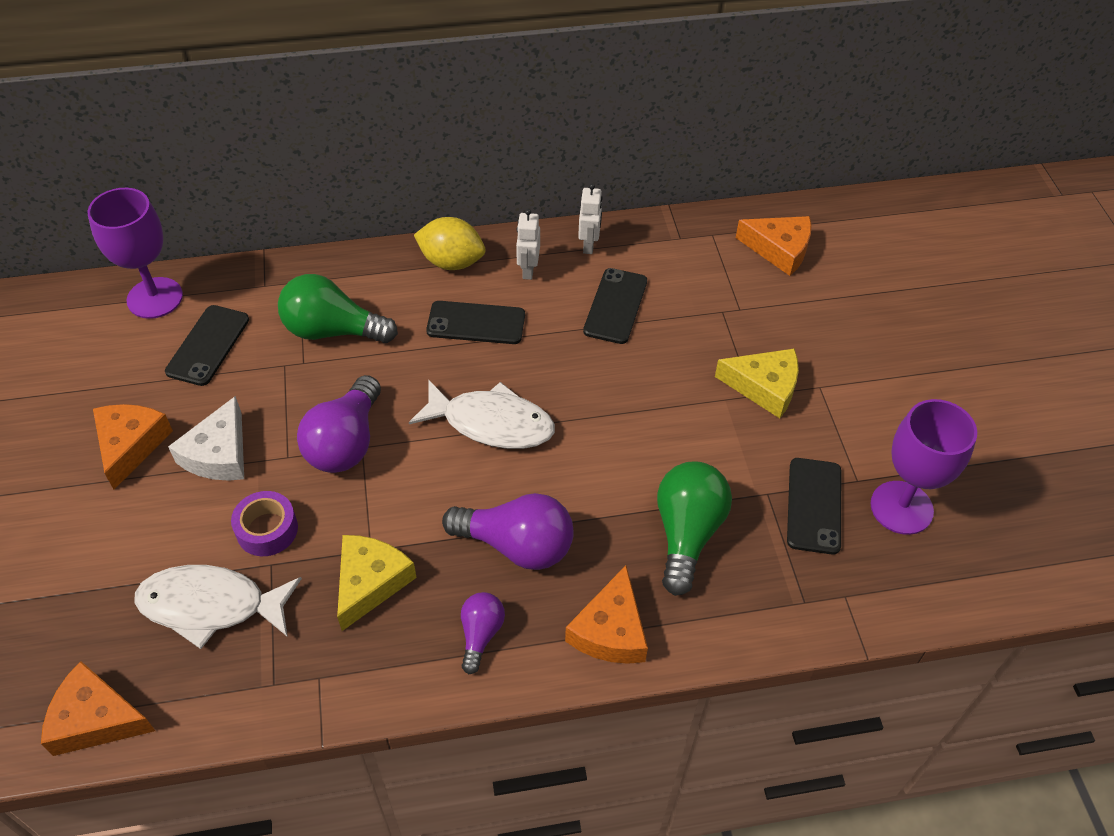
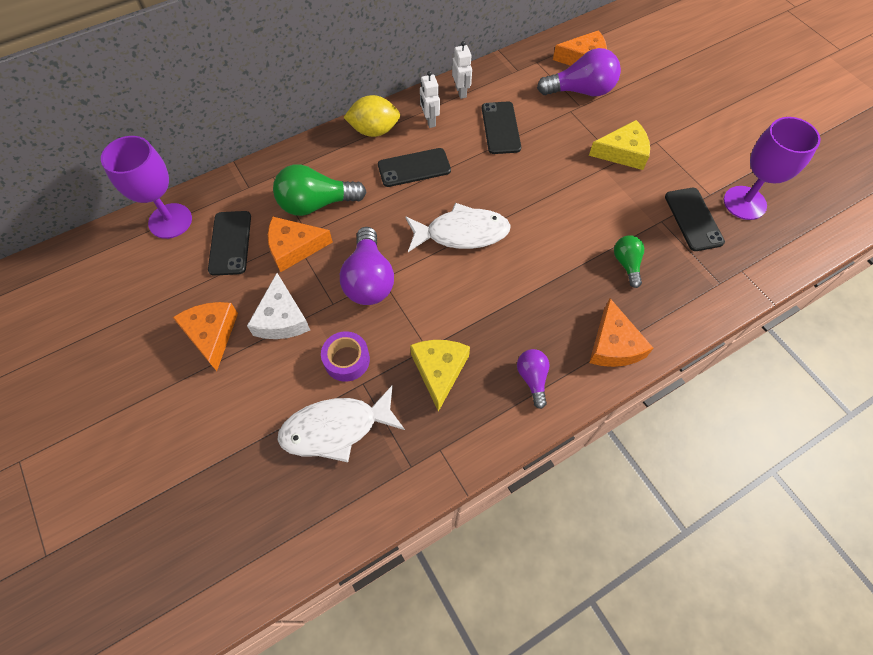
camera: 20 degrees left, 10 degrees up
(96, 719) = (296, 541): orange cheese -> orange cheese (294, 247)
(517, 545) = (523, 310): purple light bulb -> purple light bulb (581, 91)
(687, 533) = (626, 264): green light bulb -> green light bulb, size x0.56

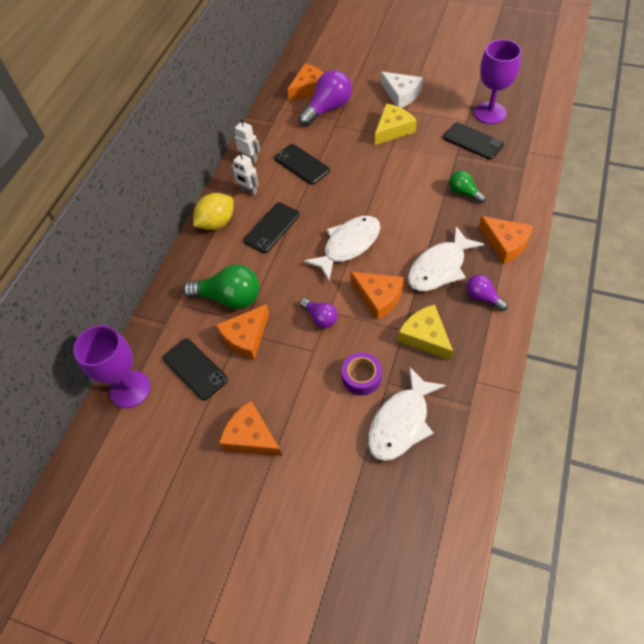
camera: 35 degrees left, 5 degrees down
(281, 318) = (289, 387): white cheese -> white cheese (401, 94)
(316, 204) = (229, 298): green light bulb -> green light bulb turned 120 degrees counterclockwise
(369, 279) = (320, 318): purple light bulb -> purple light bulb, size x0.56
(437, 301) = (378, 297): none -> orange cheese
(523, 318) = (440, 267): none -> white fish

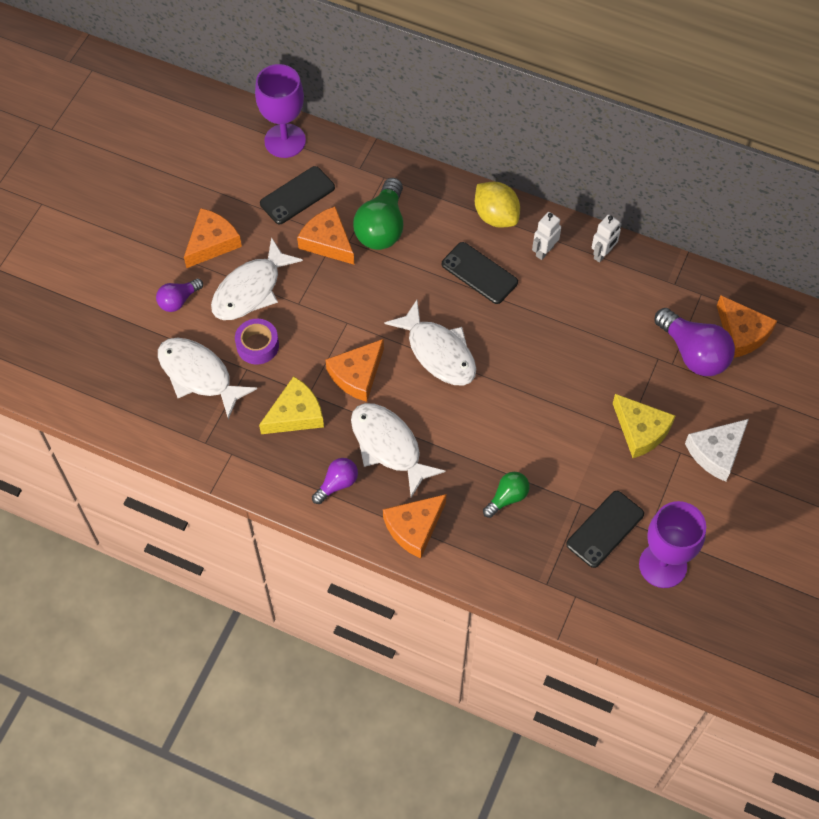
camera: 90 degrees right, 5 degrees up
(301, 164) = (585, 312): black phone -> none
(302, 392) = (251, 290): none -> white fish
(320, 318) = (339, 314): purple light bulb -> purple light bulb (178, 300)

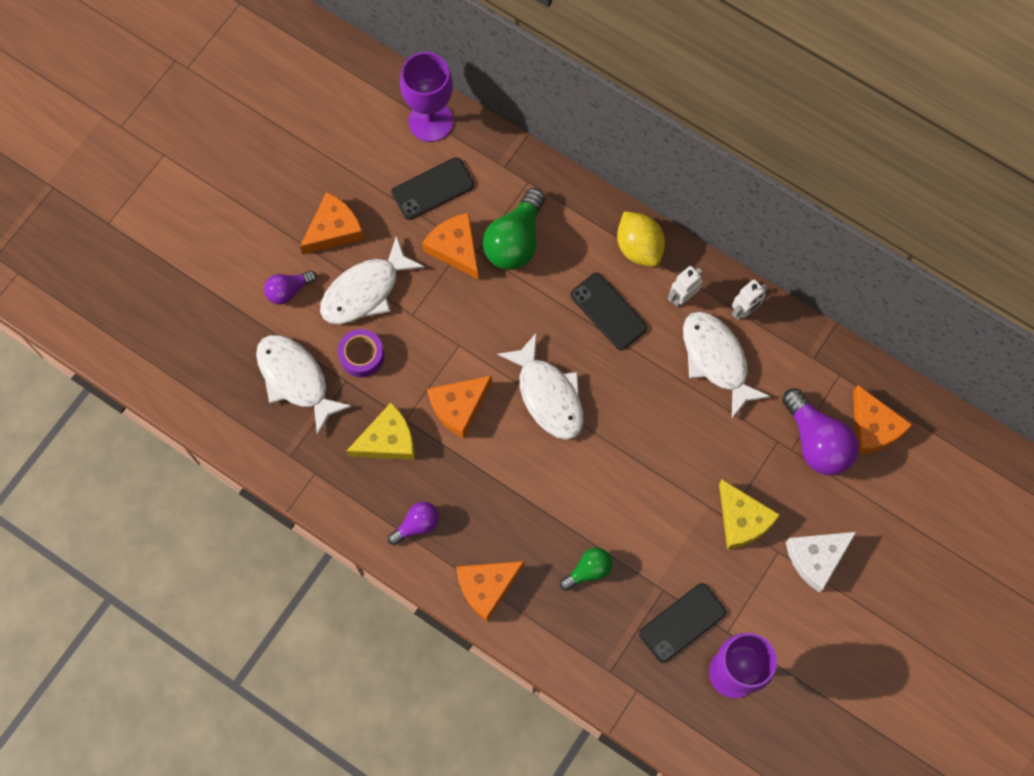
camera: 10 degrees right, 10 degrees up
(388, 446) = (477, 492): white fish -> white fish (716, 360)

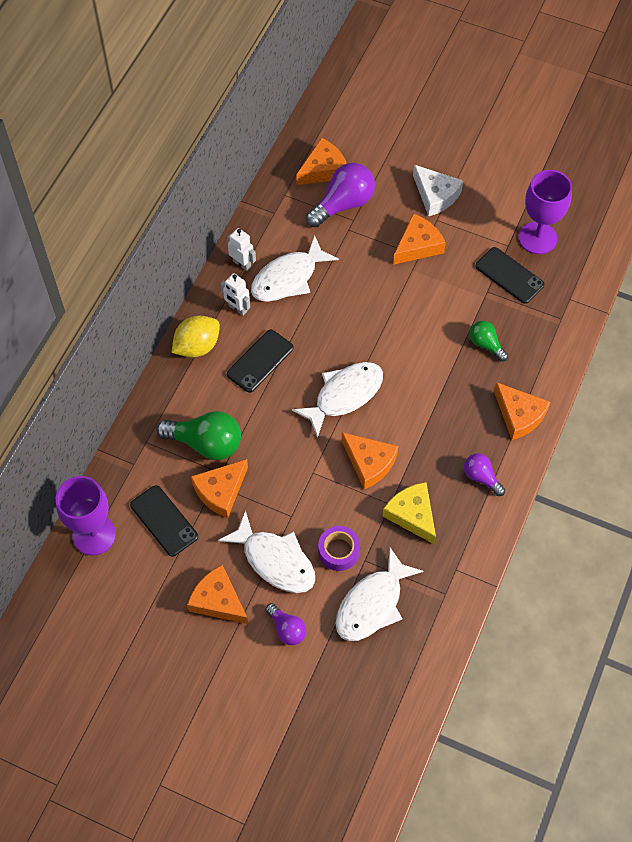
camera: 100 degrees left, 10 degrees down
(742, 520) = (418, 245): yellow cheese -> orange cheese

